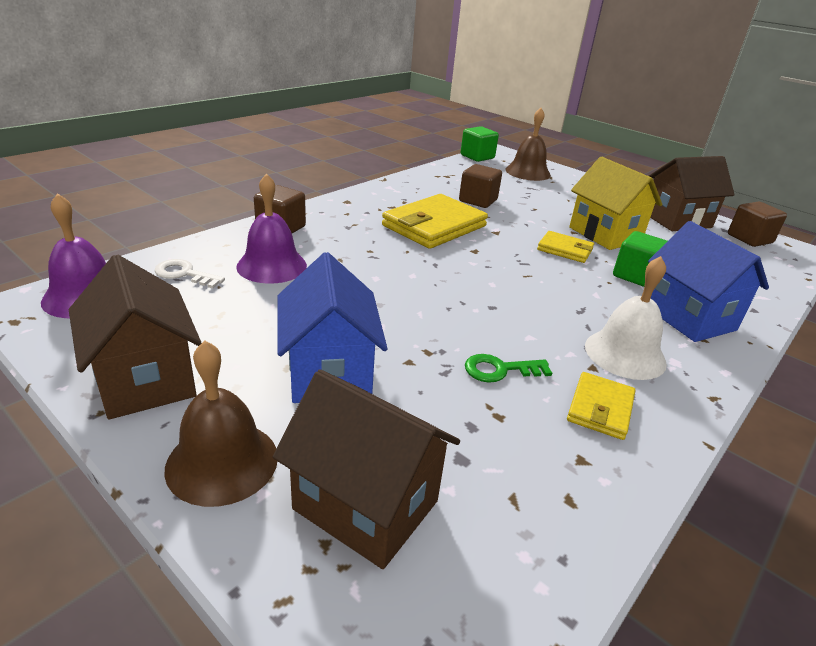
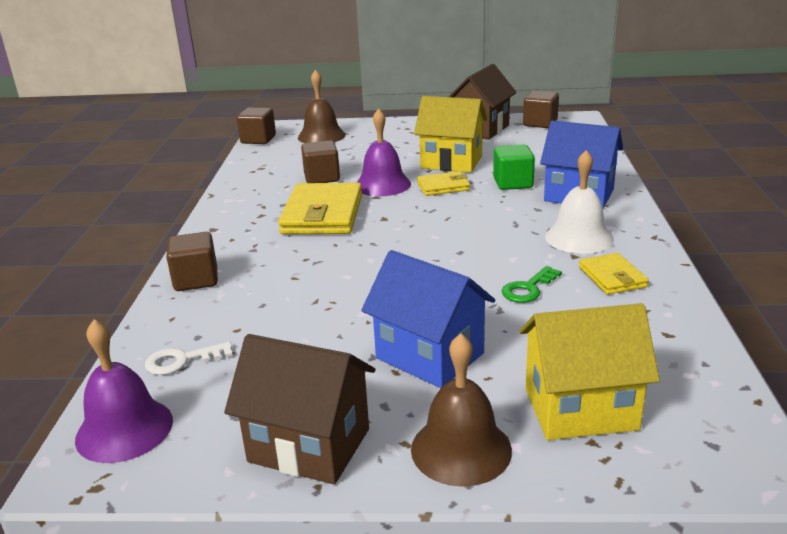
camera: 35 degrees left, 5 degrees down
(272, 266) = (247, 312): purple bell -> purple bell (382, 184)
(366, 505) = (580, 409): brown house -> yellow house
(477, 157) = (258, 139): green cube -> brown cube

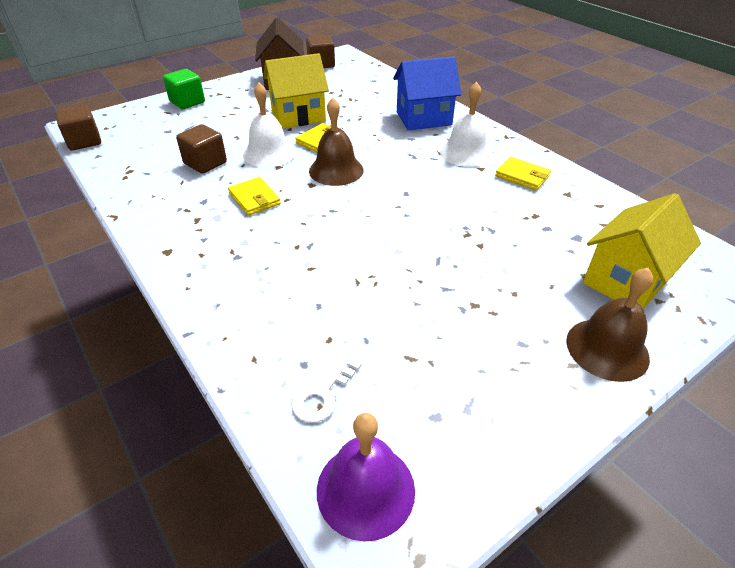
camera: 40 degrees left, 15 degrees up
(196, 280) = (223, 309): brown cube -> none
(309, 445) = (520, 407): brown house -> none
(321, 136) = (148, 121): brown bell -> brown bell (336, 170)
(322, 214) = (254, 199): yellow wallet -> yellow wallet, size x0.53
(382, 184) = (269, 153): purple bell -> white bell
(430, 355) = (497, 288): blue house -> none
(513, 183) = (367, 122): green cube -> green cube (187, 102)
(528, 288) = (487, 205): green key -> none

